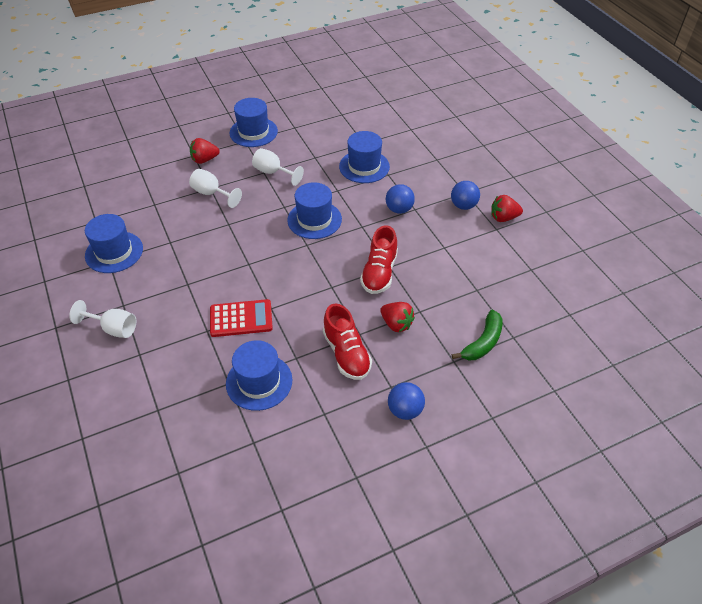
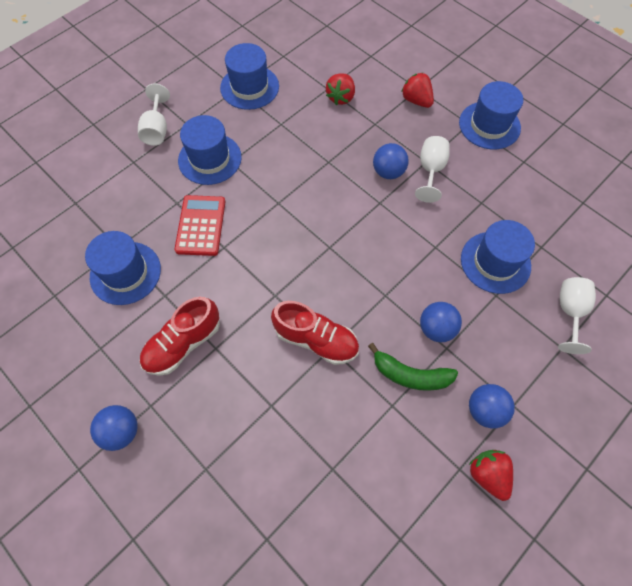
camera: 70 degrees right, 15 degrees up
(212, 194) = (367, 128): white goblet -> white goblet (569, 312)
(241, 318) = (201, 225): red calculator -> red calculator turned 150 degrees counterclockwise
(260, 194) = (388, 172): none -> blue ball
(314, 220) = (373, 240): blue hat -> blue hat (210, 159)
(379, 273) = (316, 340): red shoe -> red shoe turned 150 degrees counterclockwise
(396, 324) = (242, 384): red strawberry -> red strawberry (341, 97)
(483, 342) = (245, 499): green banana -> green banana (410, 375)

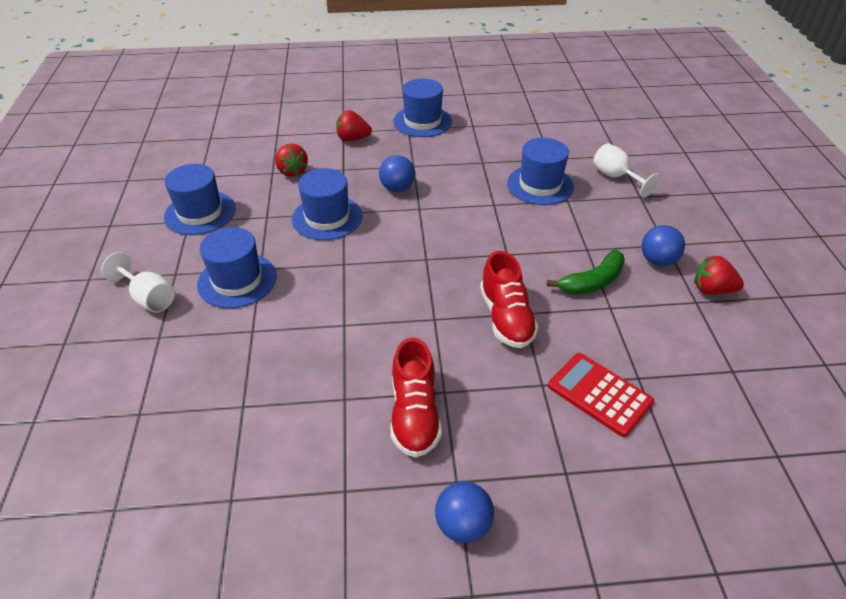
camera: 50 degrees left, 20 degrees down
(125, 273) = (281, 416): blue hat -> blue hat (327, 217)
(201, 225) = (301, 327): red calculator -> red calculator (599, 394)
(316, 340) = (506, 318): red shoe -> red shoe turned 105 degrees clockwise
(430, 170) = (424, 168): white goblet -> none
(436, 329) = (565, 245): blue ball -> none

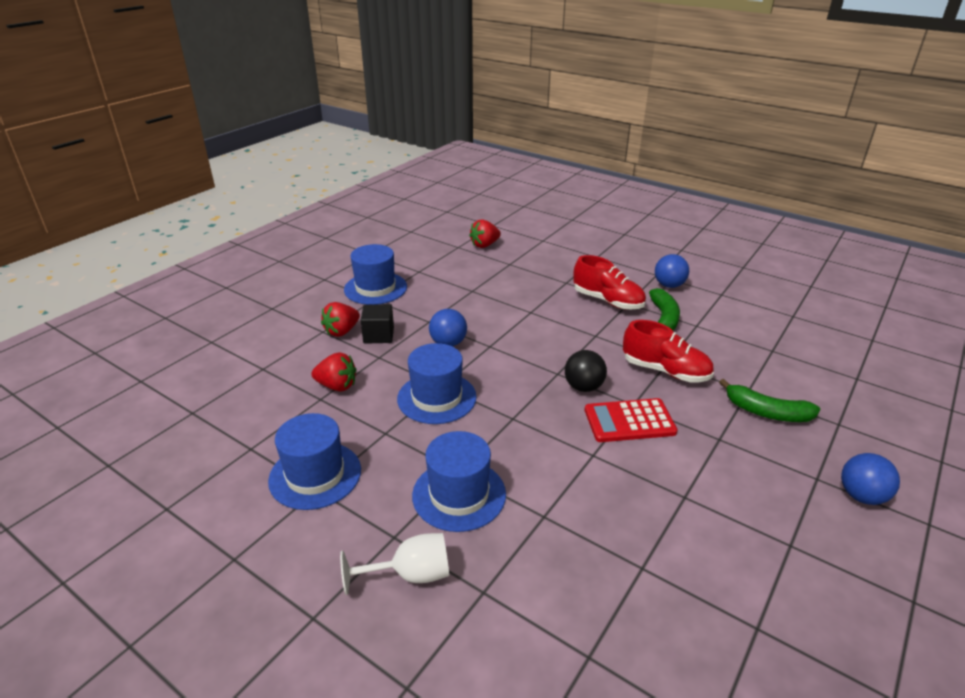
camera: 50 degrees left, 10 degrees down
(367, 155) = (378, 335): none -> black cube
(414, 414) = (732, 466): red shoe -> red shoe (608, 301)
(424, 281) = (583, 387): none -> black ball
(522, 410) = (766, 412): none -> green banana
(540, 185) = (534, 283): blue hat -> none
(599, 394) = (776, 373): red calculator -> red calculator (629, 421)
(616, 177) = (565, 253): white goblet -> none
(712, 290) = (716, 283): red strawberry -> red strawberry (484, 245)

